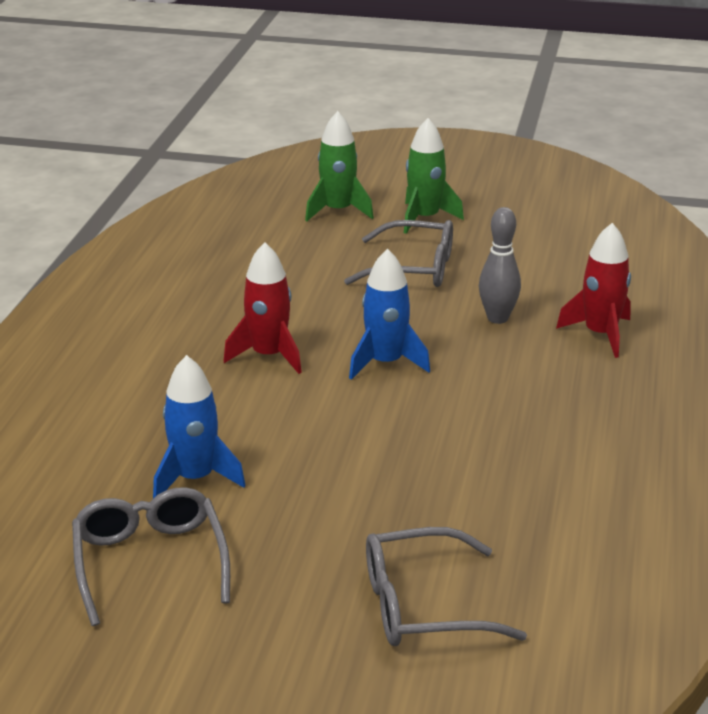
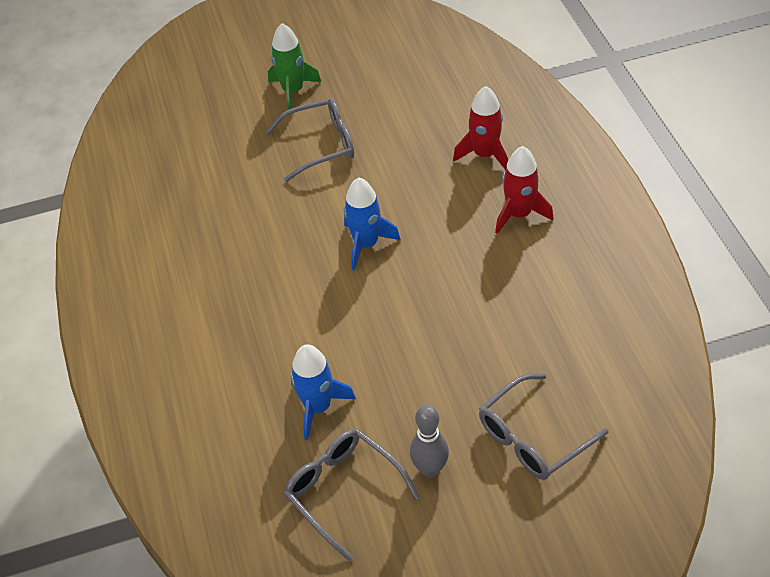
camera: 25 degrees left, 20 degrees up
(268, 356) = (283, 274): red rocket -> red rocket (519, 214)
(338, 211) = (225, 109): green rocket -> none
(497, 318) = (410, 169): grey bowling pin -> grey bowling pin (430, 469)

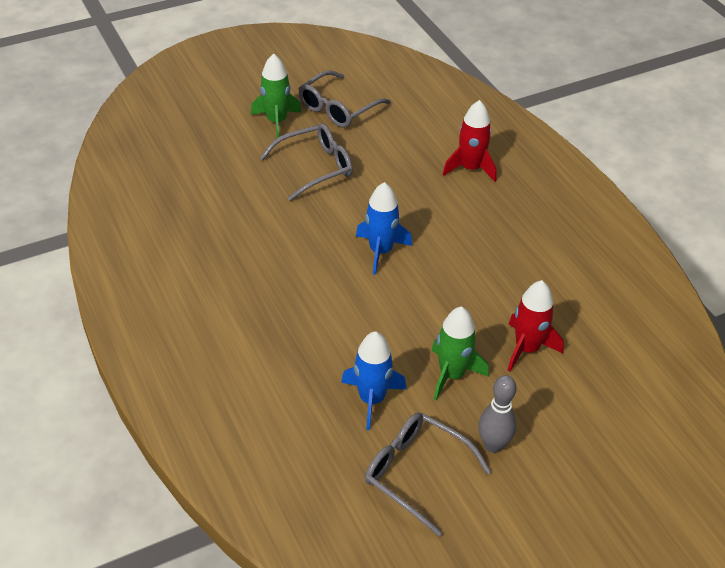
camera: 15 degrees left, 5 degrees down
(406, 387) = (452, 374): none -> green rocket
(519, 214) = (515, 217): red rocket -> red rocket (527, 348)
(533, 437) = (581, 408): grey glasses -> grey glasses (338, 108)

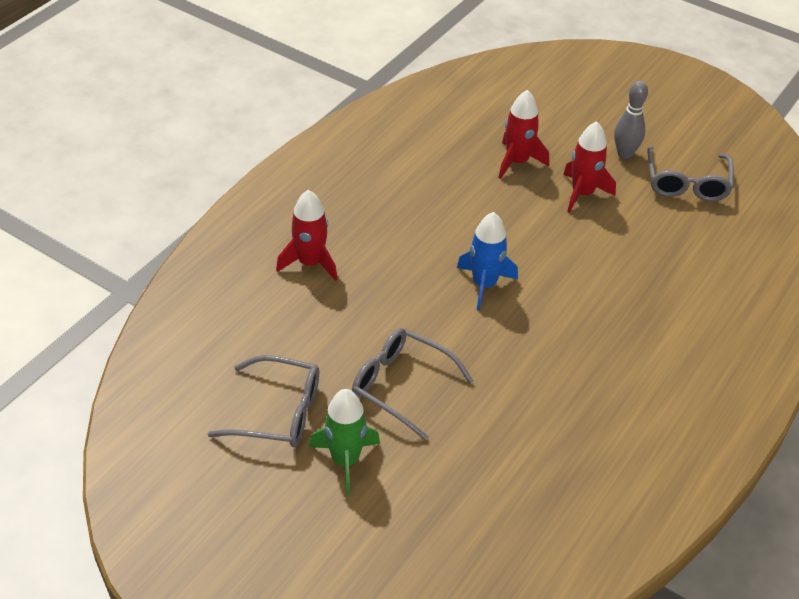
camera: 120 degrees left, 0 degrees up
(372, 399) = (649, 228): blue rocket -> none
(452, 374) = (582, 193): green rocket -> red rocket

